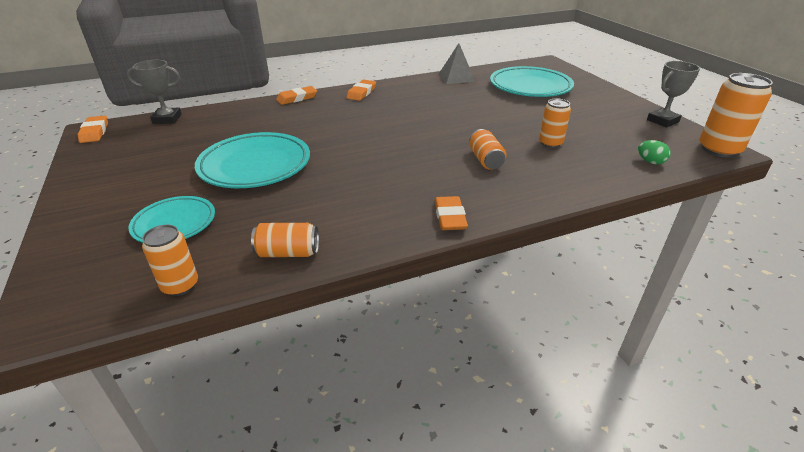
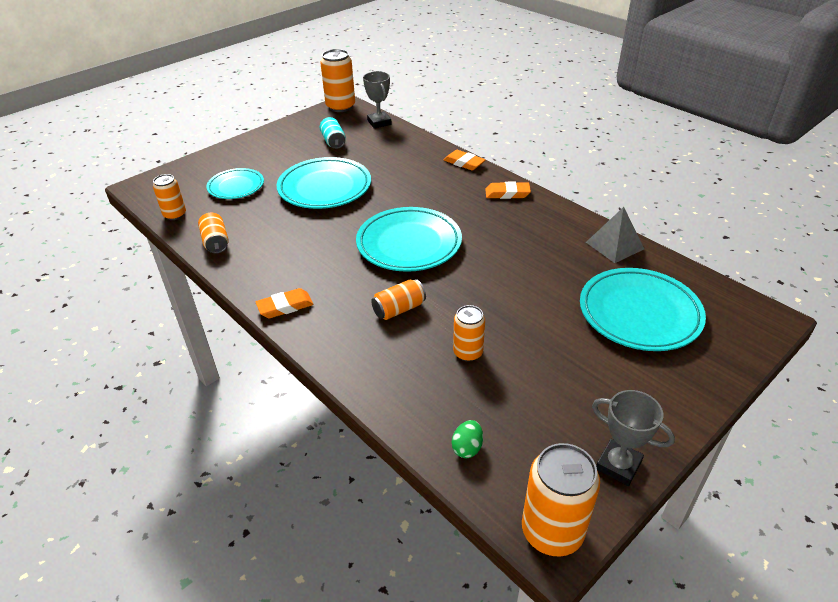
camera: 70 degrees right, 5 degrees up
(95, 132) = (340, 107): orange eraser -> orange can
(166, 147) = (333, 141): none -> turquoise can
(396, 140) = (409, 244): none -> turquoise plate

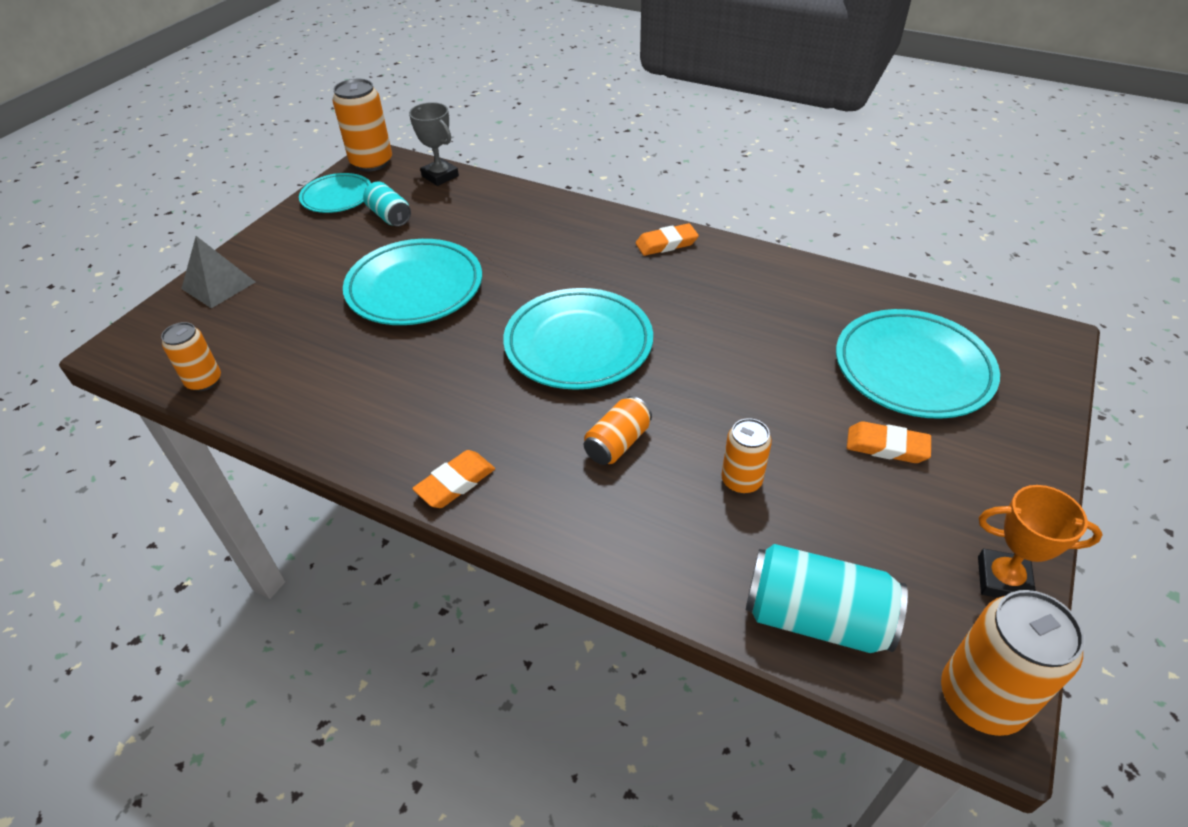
camera: 20 degrees left, 5 degrees up
(216, 242) = (294, 409): orange can -> none
(236, 187) = (279, 315): turquoise plate -> turquoise plate (337, 197)
(464, 163) = (587, 212): orange eraser -> orange eraser (886, 446)
(467, 448) = (816, 617): green egg -> turquoise can
(615, 245) = (834, 285): grey pyramid -> grey pyramid (218, 285)
(618, 465) = (1003, 580): grey trophy -> orange trophy

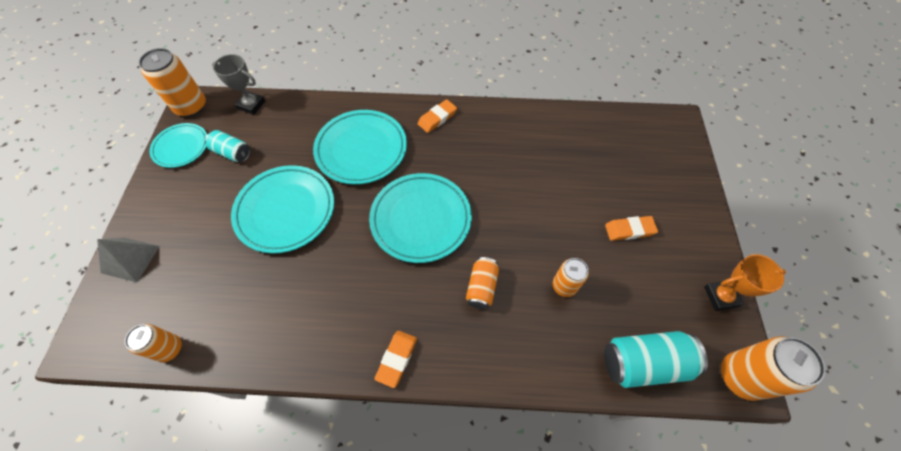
camera: 25 degrees left, 15 degrees up
(912, 369) = (619, 169): turquoise plate -> turquoise plate (361, 150)

